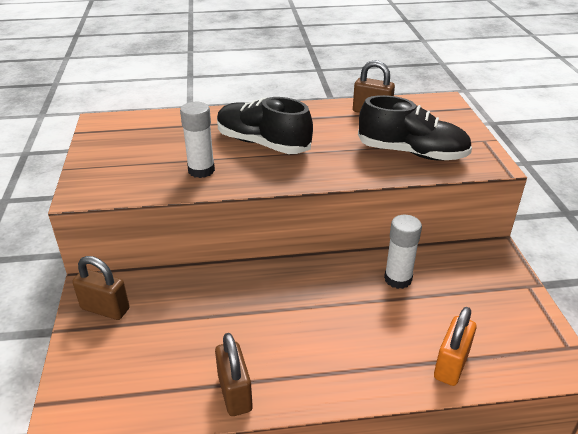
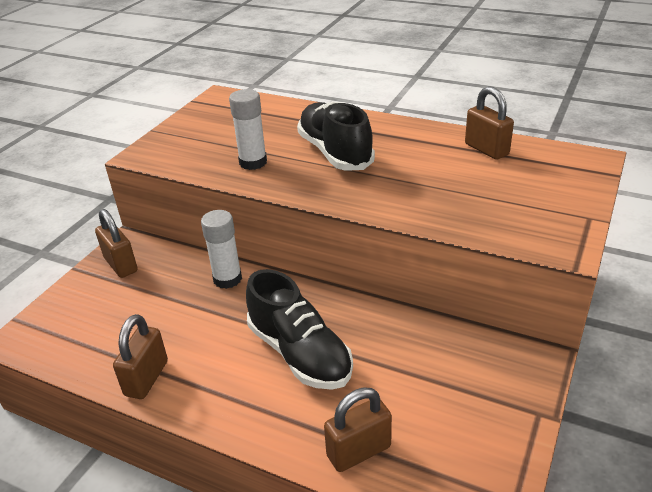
camera: 35 degrees right, 0 degrees up
(398, 279) = (392, 342): white glue stick -> white glue stick (227, 279)
(412, 153) = (480, 206): black shoe -> black shoe (300, 353)
(451, 365) = (358, 451): orange padlock -> brown padlock

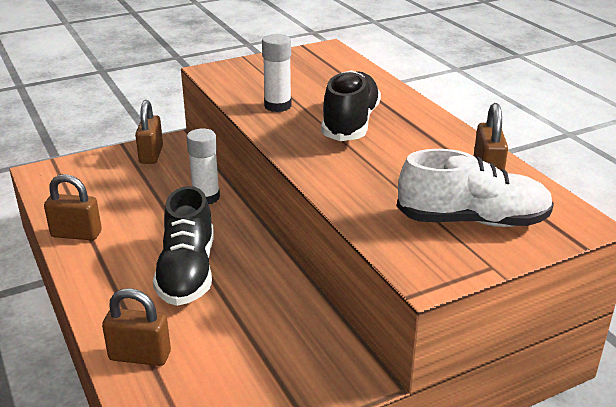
camera: 35 degrees right, 5 degrees down
(146, 378) = (76, 234): brown padlock -> brown padlock turned 45 degrees clockwise
(530, 190) = (472, 220): none -> white shoe

